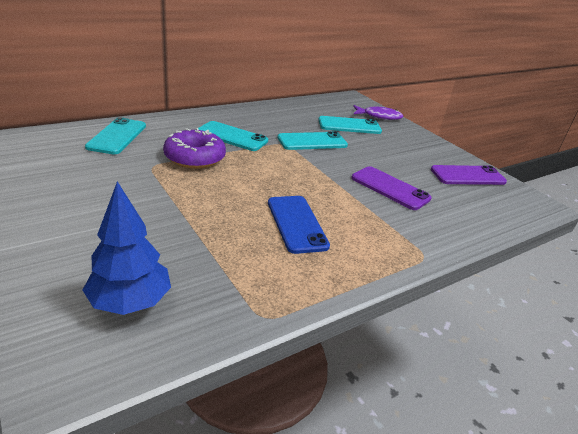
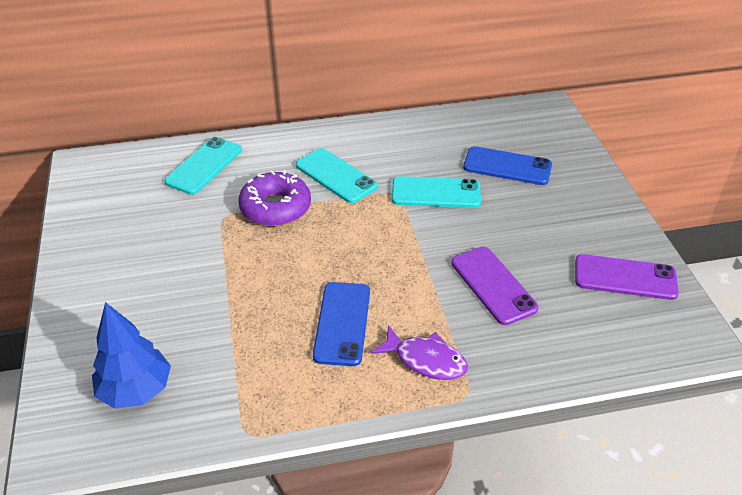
camera: 25 degrees right, 10 degrees up
(349, 126) = (507, 166): turquoise phone -> blue phone
(379, 116) = (566, 150): purple fish -> purple fish (425, 360)

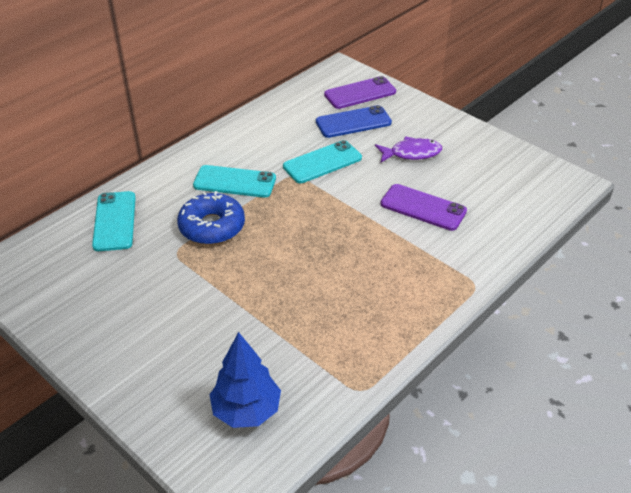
camera: 35 degrees left, 0 degrees up
(275, 208) = (212, 226): purple donut -> blue donut
(342, 323) = (349, 283): blue phone -> none
(425, 360) = (428, 277): purple fish -> purple fish (411, 153)
(625, 277) = (497, 164): purple phone -> purple phone (360, 93)

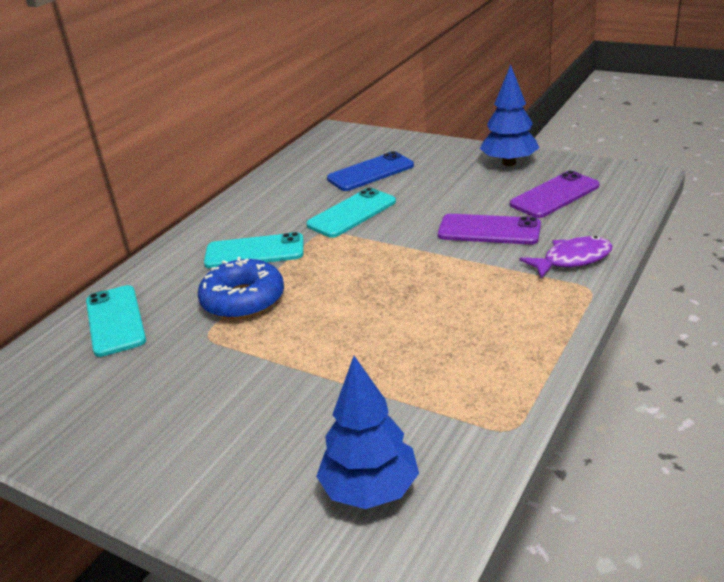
camera: 10 degrees left, 10 degrees down
(360, 93) = (366, 147): purple phone -> purple phone (554, 195)
(411, 153) = (450, 186): purple fish -> purple fish (572, 260)
(470, 140) = (509, 163): none -> blue tree

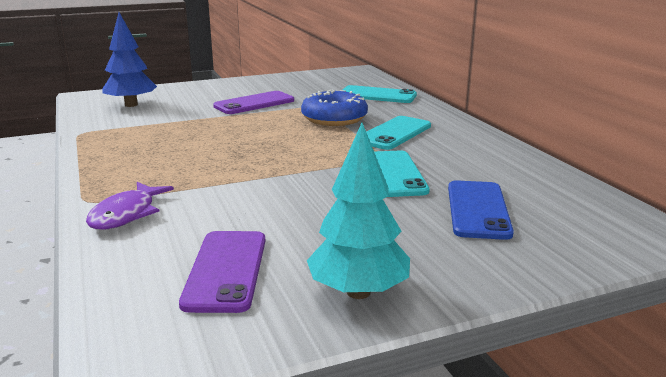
camera: 125 degrees right, 10 degrees down
(489, 230) = (244, 208): purple phone -> purple phone (254, 103)
(509, 163) = (358, 292): blue tree -> turquoise tree

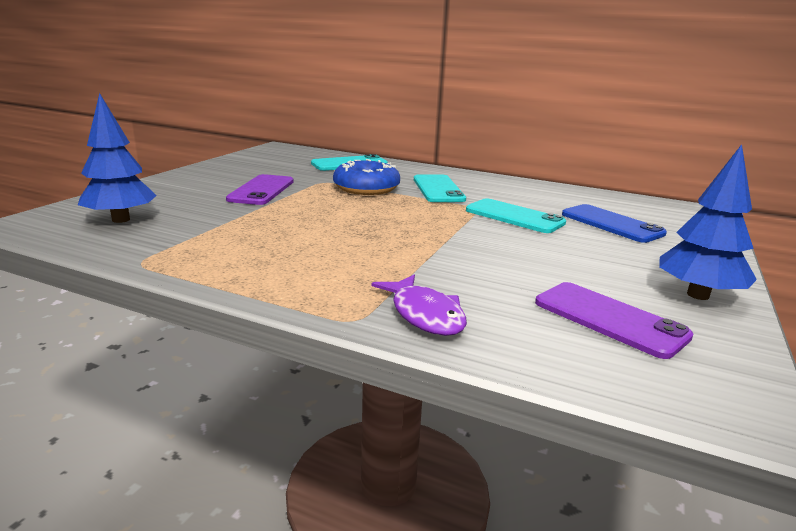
camera: 45 degrees left, 0 degrees up
(358, 292) = (698, 295): turquoise tree -> blue tree

